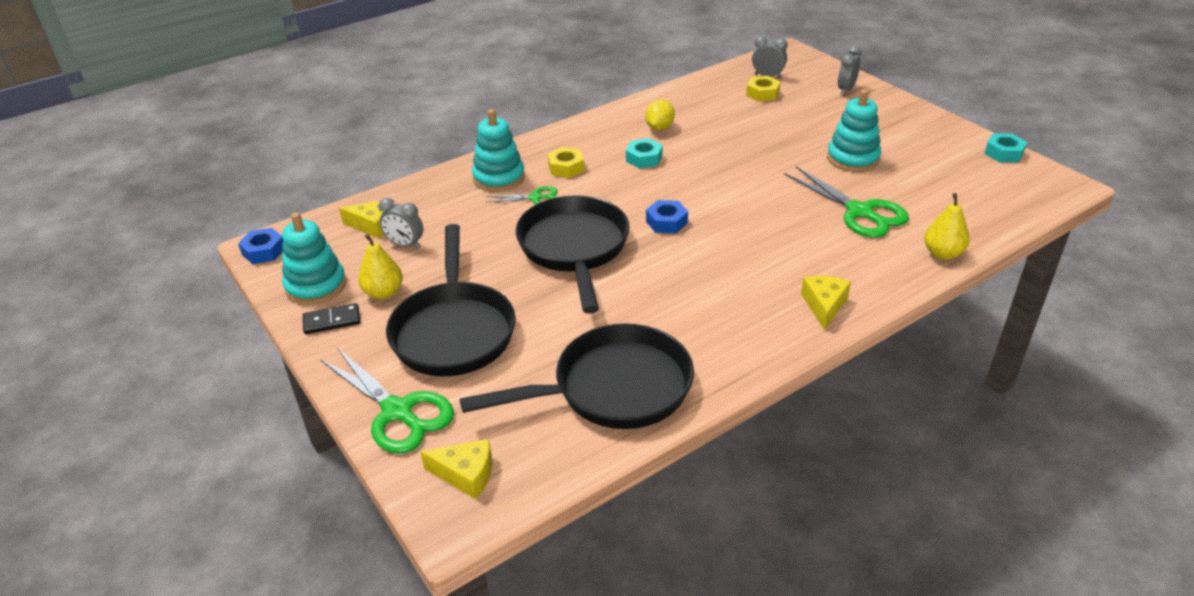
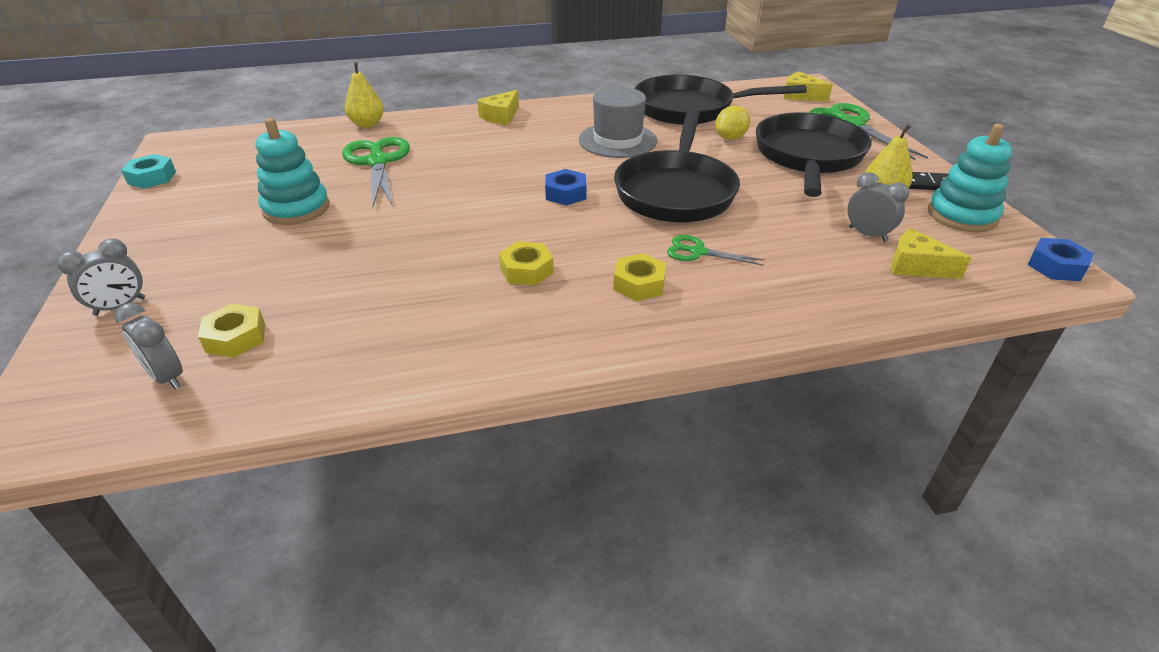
camera: 160 degrees left, 0 degrees up
(499, 178) = (739, 292): turquoise stacking toy -> none
(644, 158) = (526, 270): turquoise nut -> yellow nut
(659, 128) = (460, 315): yellow lemon -> yellow lemon (730, 138)
(666, 301) = (617, 140): none -> grey hat

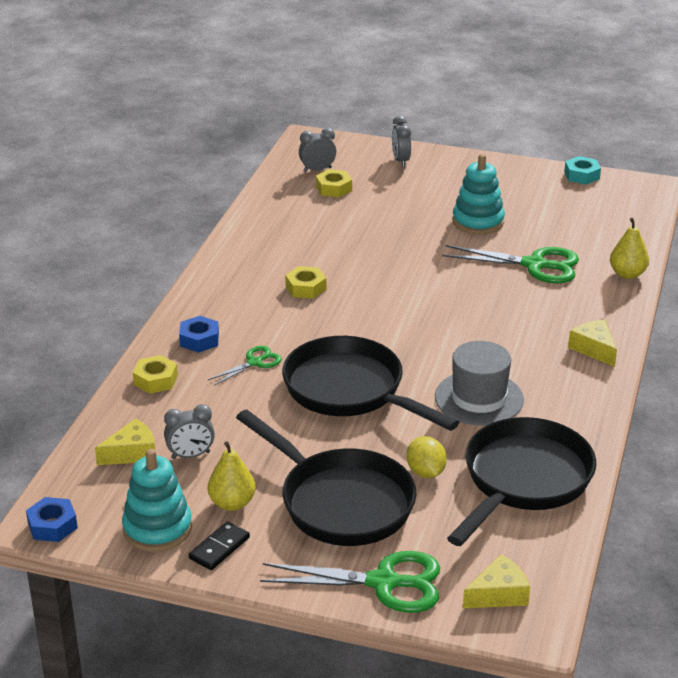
camera: 120 degrees right, 5 degrees down
(565, 193) = (397, 335): blue nut -> blue nut (199, 340)
(639, 284) = (245, 324): yellow nut -> yellow nut (155, 380)

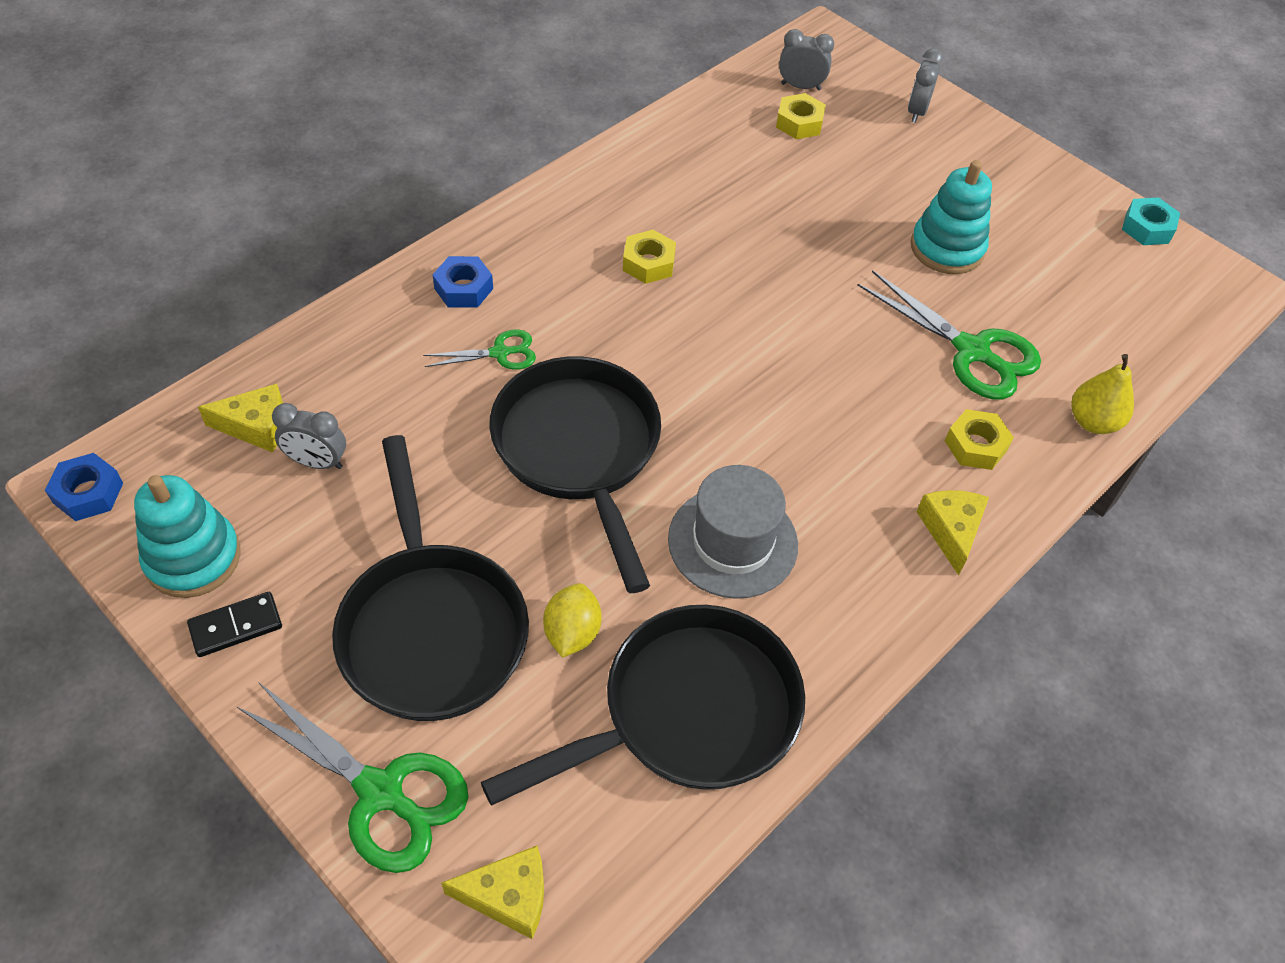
camera: 25 degrees right, 20 degrees up
(155, 380) = (368, 327): yellow nut -> yellow nut (975, 445)
(232, 503) = (305, 562): yellow pear -> none

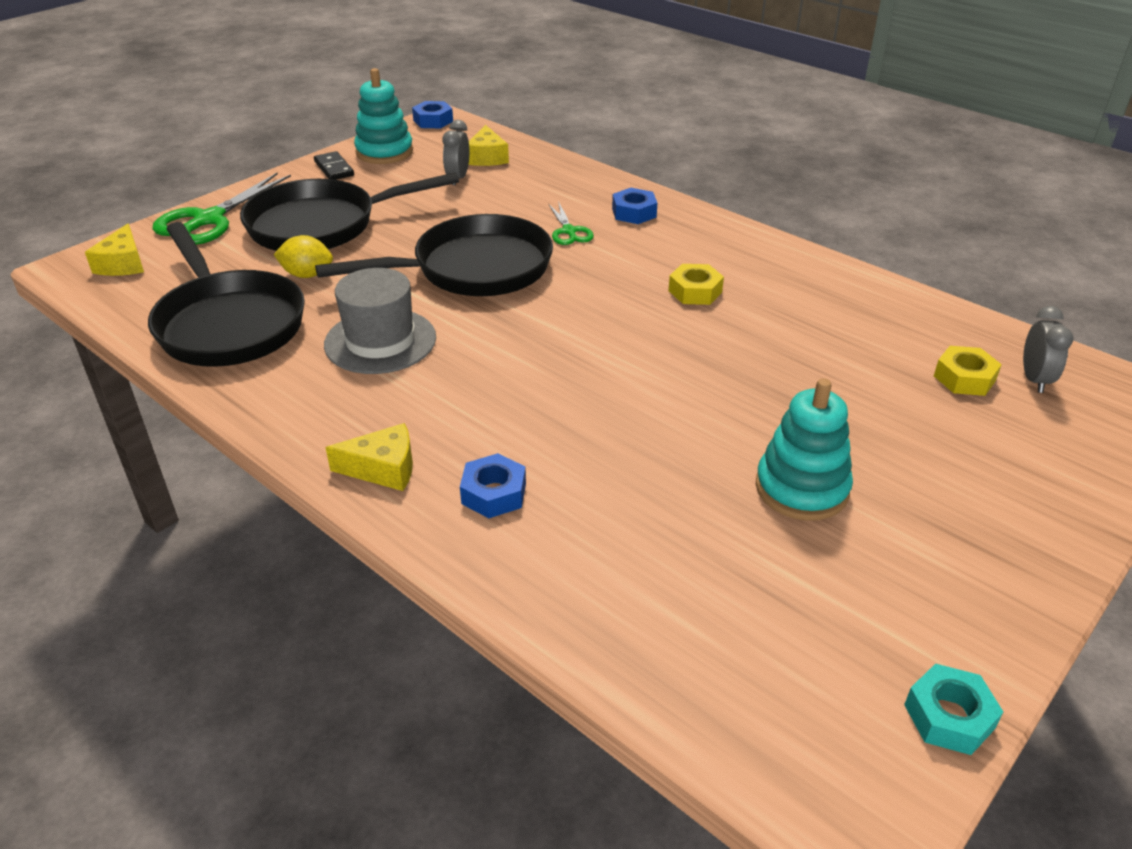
camera: 90 degrees right, 15 degrees down
(917, 112) = (1059, 475): grey clock -> none
(972, 351) = (633, 499): green scissors -> none
(975, 445) = (494, 493): yellow nut -> blue nut
(1093, 421) = (539, 600): yellow pear -> none

